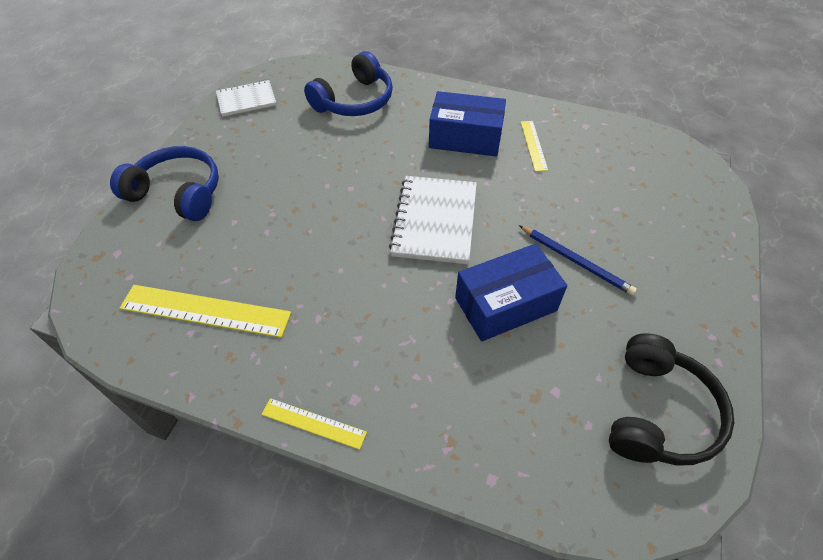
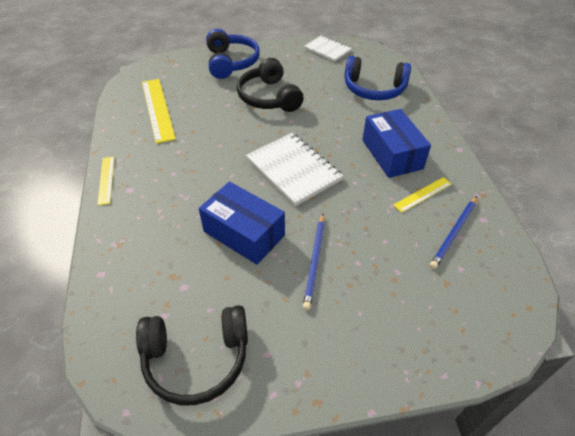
camera: 60 degrees right, 5 degrees down
(288, 188) = (269, 97): none -> black headphones
(435, 221) = (293, 170): white notebook -> white notebook turned 75 degrees clockwise
(591, 151) = (454, 233): none -> blue pencil

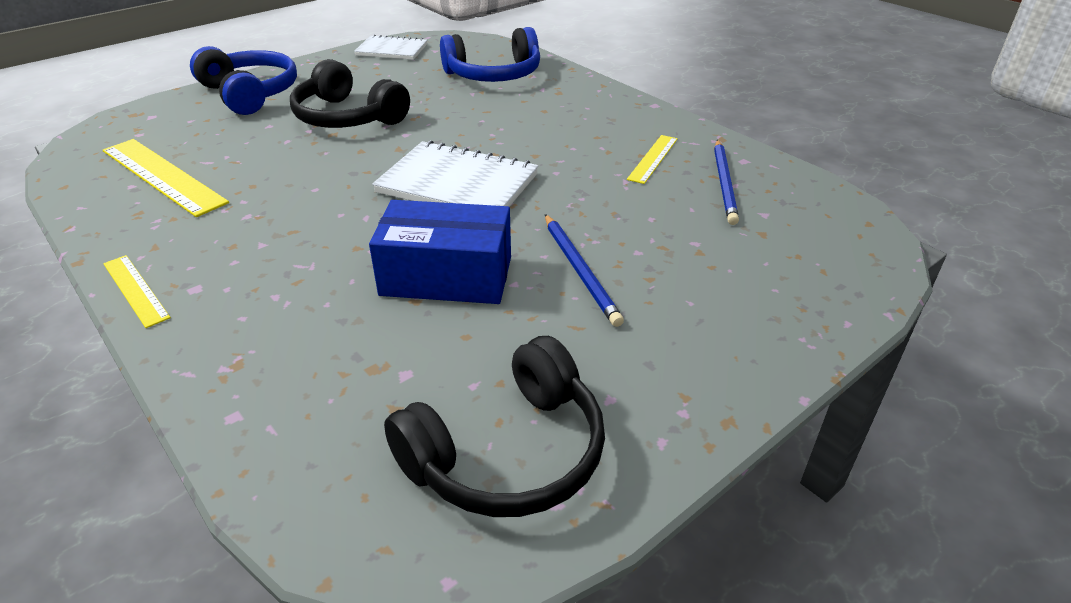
camera: 30 degrees left, 10 degrees down
(392, 154) = (578, 131): blue box -> none

